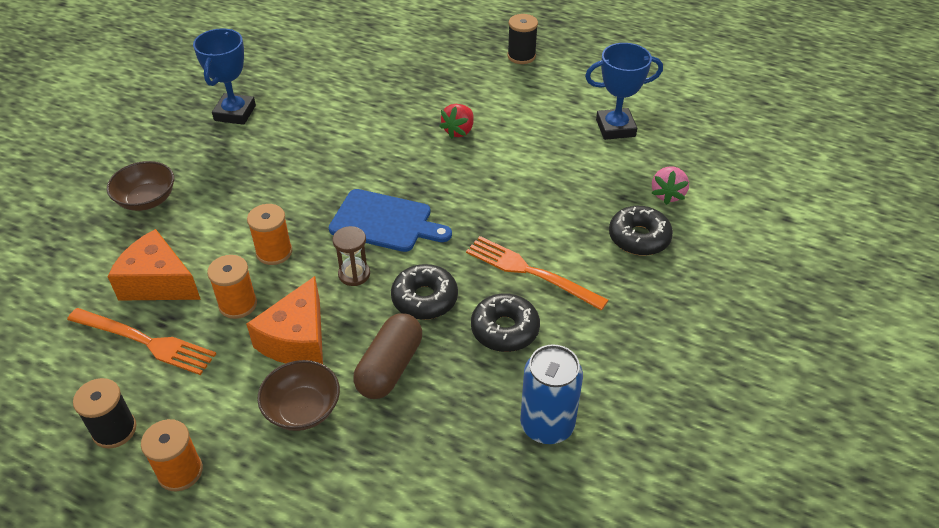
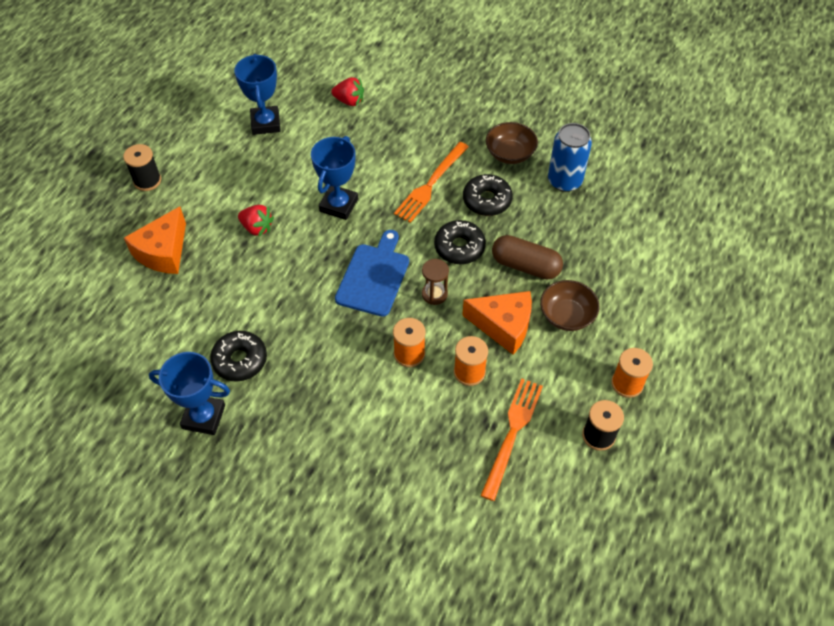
camera: 90 degrees left, 10 degrees up
(146, 200) = (336, 473): brown bowl -> brown bowl (510, 153)
(158, 282) = (446, 438): orange cheese -> orange cheese (163, 252)
(492, 190) = (339, 205): none -> blue trophy
(639, 238) = (395, 121): black donut -> black donut (240, 360)
(667, 194) = (349, 101): pink strawberry -> red strawberry

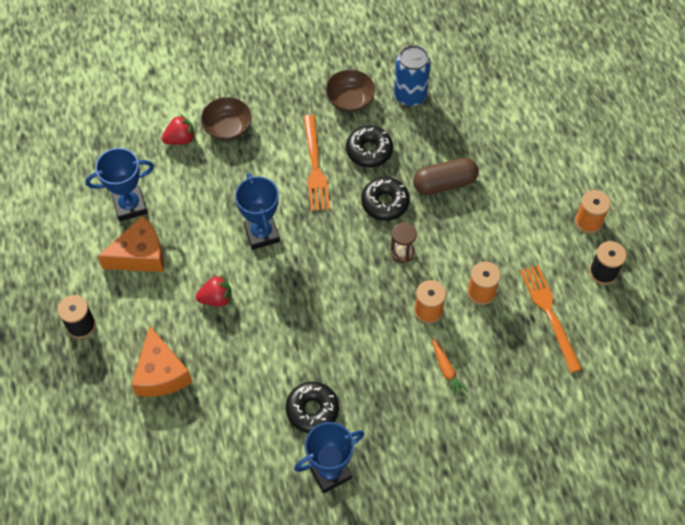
camera: 40 degrees left, 5 degrees up
(265, 123) = (130, 206): blue trophy -> blue trophy turned 60 degrees counterclockwise
(374, 277) = (345, 271): blue cutting board -> none
(376, 411) = (446, 370): none -> orange carrot
(503, 326) = (472, 240): orange cheese -> orange cheese (140, 255)
(566, 315) = (506, 201): brown bowl -> brown bowl (227, 128)

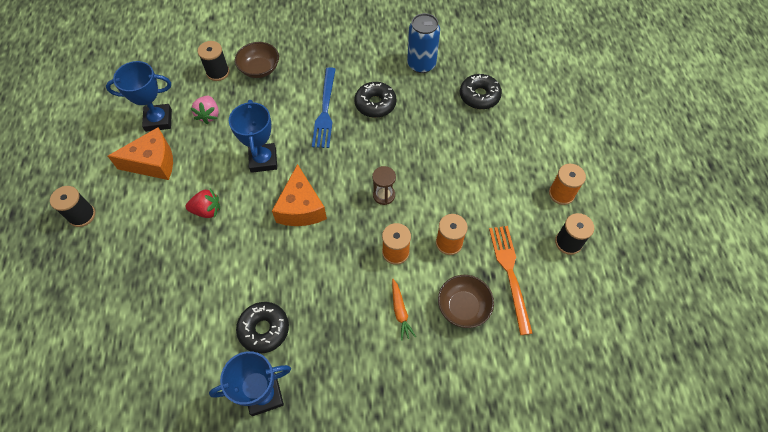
camera: 10 degrees right, 0 degrees up
(161, 373) = (136, 270): orange cheese -> orange cheese (301, 208)
(180, 139) = (218, 72): red strawberry -> black spool
(185, 191) = (209, 115): none -> pink strawberry
(315, 167) = (325, 110): orange fork -> blue fork
(350, 100) = (369, 61): brown bowl -> brown bowl (463, 307)
(385, 203) = (378, 149): black donut -> black donut (479, 96)
(444, 183) = (435, 141): brown capsule -> none

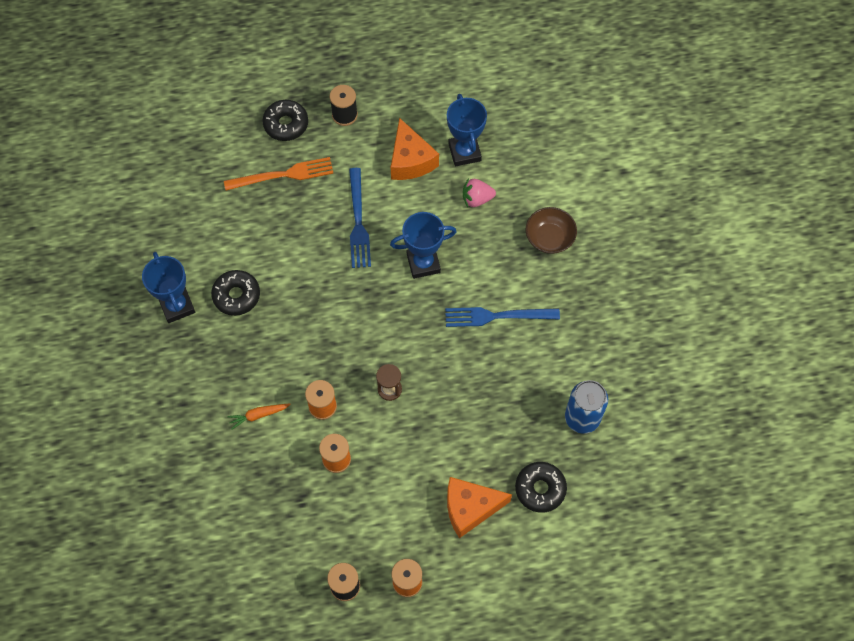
camera: 85 degrees right, 5 degrees up
(207, 210) = (358, 222): red strawberry -> blue fork
(218, 72) = (538, 195): black spool -> none
(301, 208) = (368, 309): orange cheese -> orange cheese (470, 508)
(375, 104) = (513, 369): black donut -> black donut (286, 124)
(463, 307) = (266, 475): brown bowl -> none
(510, 273) = (304, 522): orange fork -> orange fork (283, 175)

